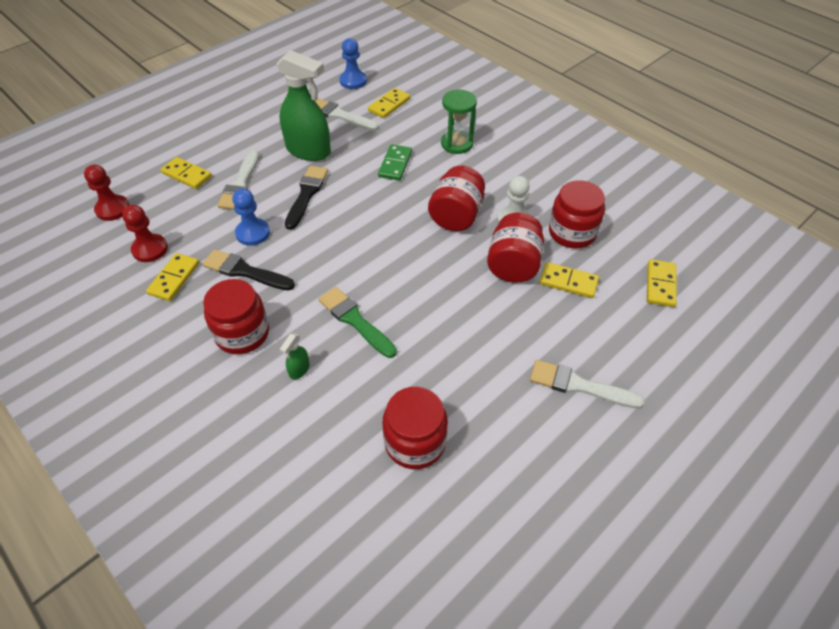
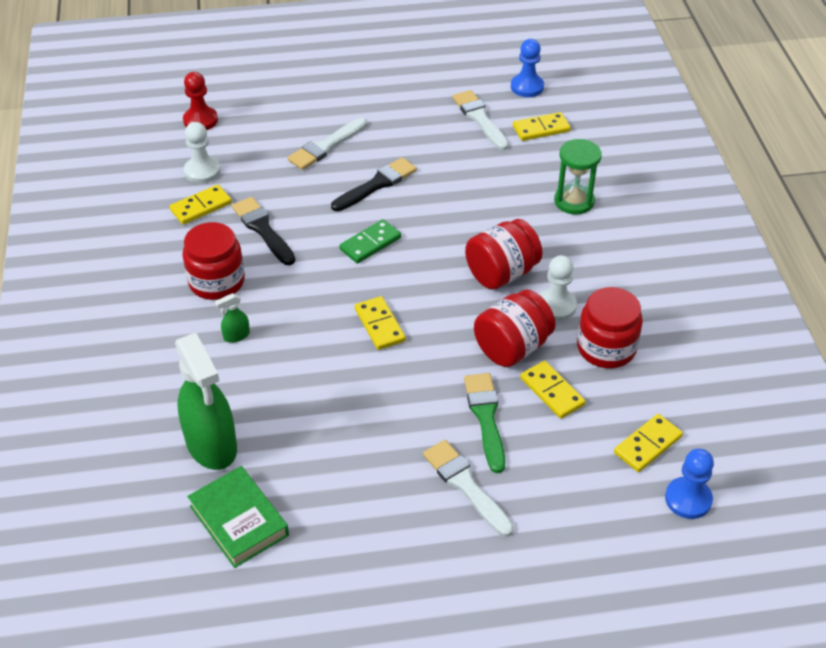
camera: 35 degrees right, 5 degrees down
(150, 249) = (202, 171): red pawn -> white pawn
(187, 175) = (286, 116): yellow domino -> yellow domino (379, 325)
(253, 233) = (298, 198): blue pawn -> blue pawn (688, 499)
(308, 151) = (416, 142): green spray bottle -> green spray bottle (211, 445)
(355, 320) = (318, 320): green brush -> green brush (485, 417)
(395, 164) = (489, 194): green domino -> green domino (370, 243)
(415, 442) = (277, 446): red jar -> none
(442, 528) = (239, 521): none -> green book

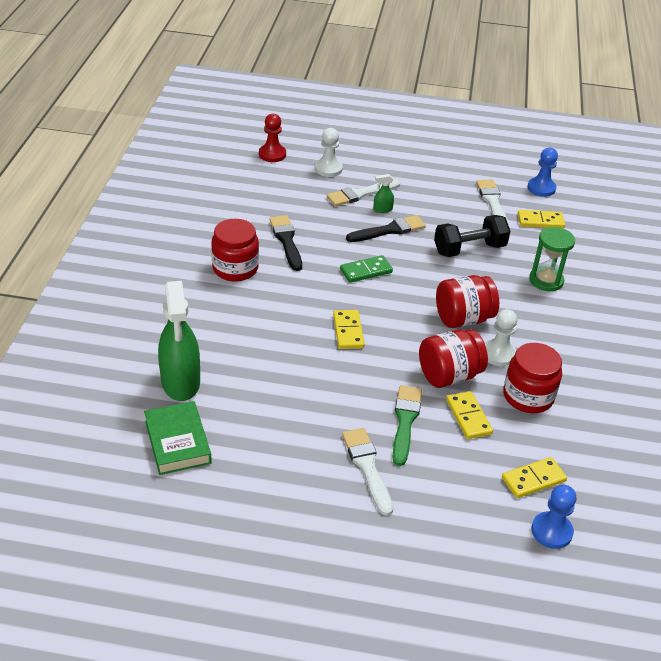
camera: 15 degrees right, 5 degrees down
(201, 207) = (246, 214): yellow domino -> none
(202, 171) = (258, 189): white pawn -> white pawn (328, 169)
(236, 336) = (233, 310): green spray bottle -> green spray bottle (382, 209)
(476, 185) = (469, 249): none -> black dumbbell

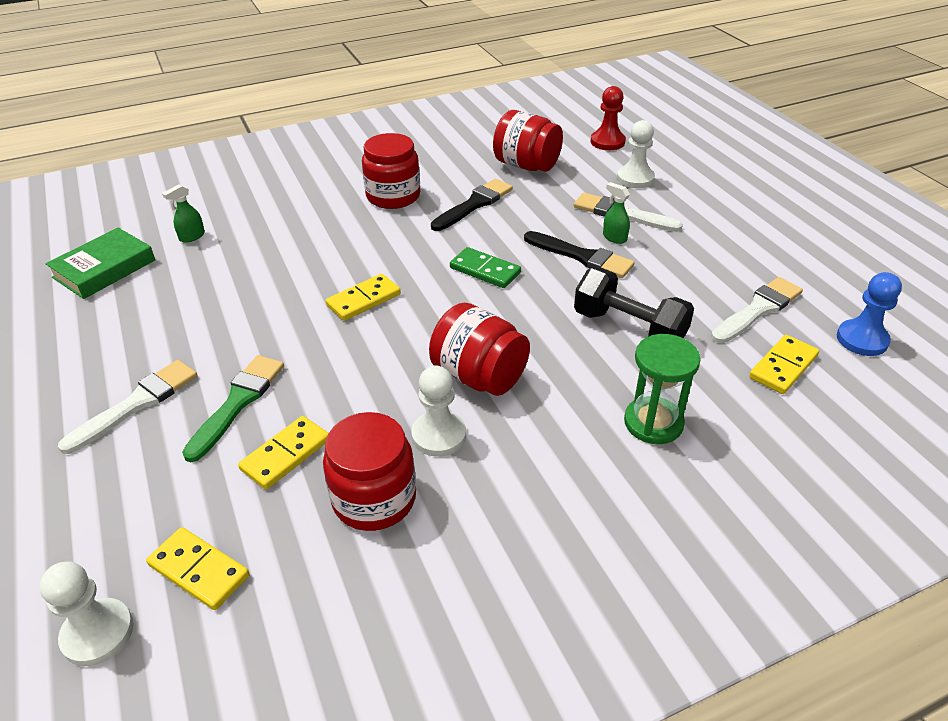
camera: 60 degrees right, 0 degrees up
(180, 382) = (192, 237): green spray bottle -> green spray bottle, size x0.41
(405, 421) = (238, 403): green brush -> green brush turned 45 degrees counterclockwise
(449, 375) = (354, 406): red jar -> red jar (526, 165)
(540, 221) = (783, 367): yellow domino -> yellow domino turned 75 degrees clockwise
(551, 531) = (98, 633): blue pawn -> white pawn

